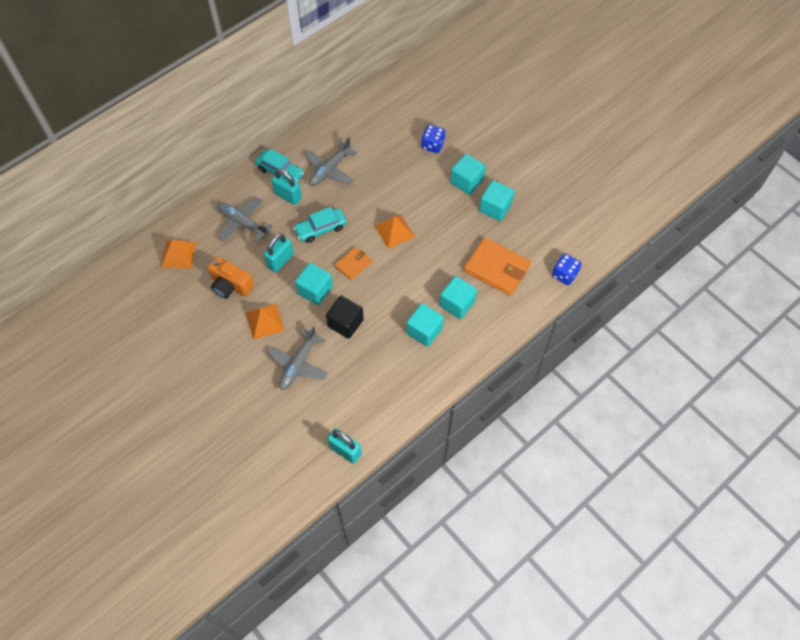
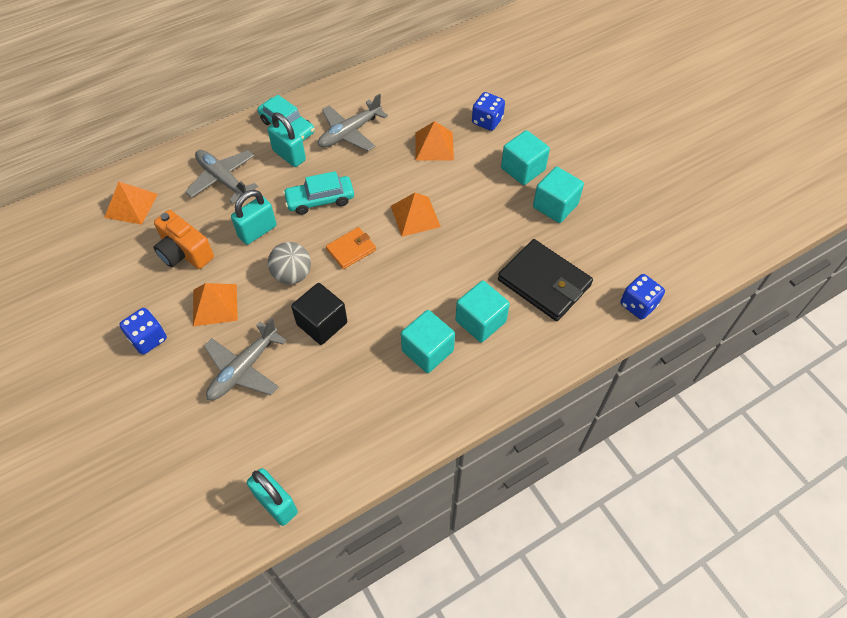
camera: 10 degrees right, 5 degrees down
(224, 353) = (148, 339): none -> blue dice
(315, 290) = (292, 275): turquoise cube -> grey ball
(397, 172) = (434, 146): none -> orange pyramid
(496, 268) = (544, 283): orange wallet -> black wallet

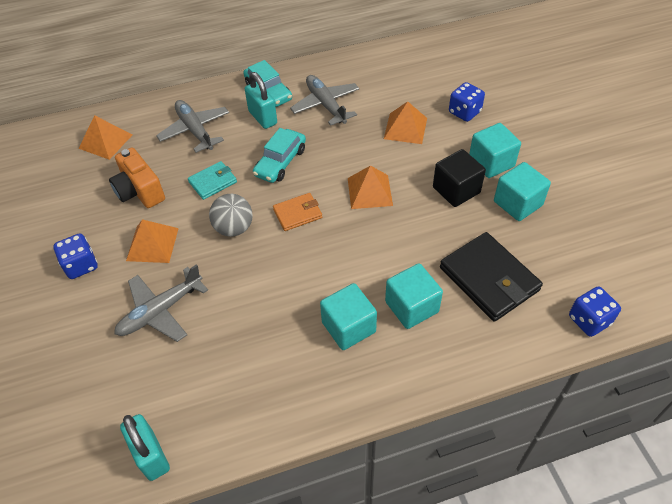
camera: 15 degrees right, 5 degrees down
(257, 231) = (213, 182): turquoise padlock -> turquoise wallet
(320, 200) = (280, 162): turquoise car -> turquoise car turned 60 degrees counterclockwise
(322, 323) = (249, 280): black cube -> black cube (456, 190)
(349, 132) = (326, 105): grey plane -> grey plane turned 90 degrees clockwise

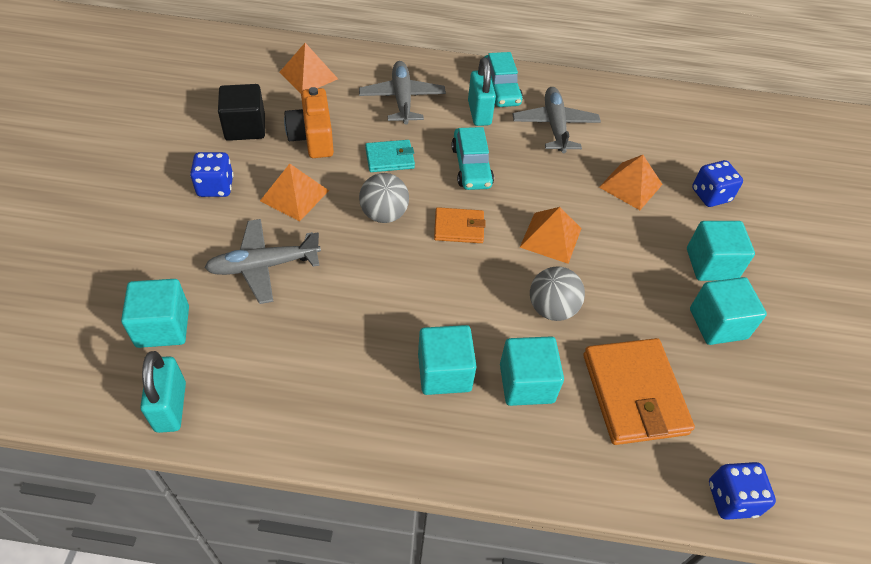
camera: 20 degrees right, 0 degrees up
(105, 397) = (163, 326): none -> turquoise cube
(280, 162) = (471, 166): turquoise car -> turquoise car turned 60 degrees counterclockwise
(399, 244) = (552, 308): none -> grey ball
(456, 190) = (651, 277): black cube -> black cube (245, 127)
(489, 279) = (634, 394): black wallet -> orange wallet

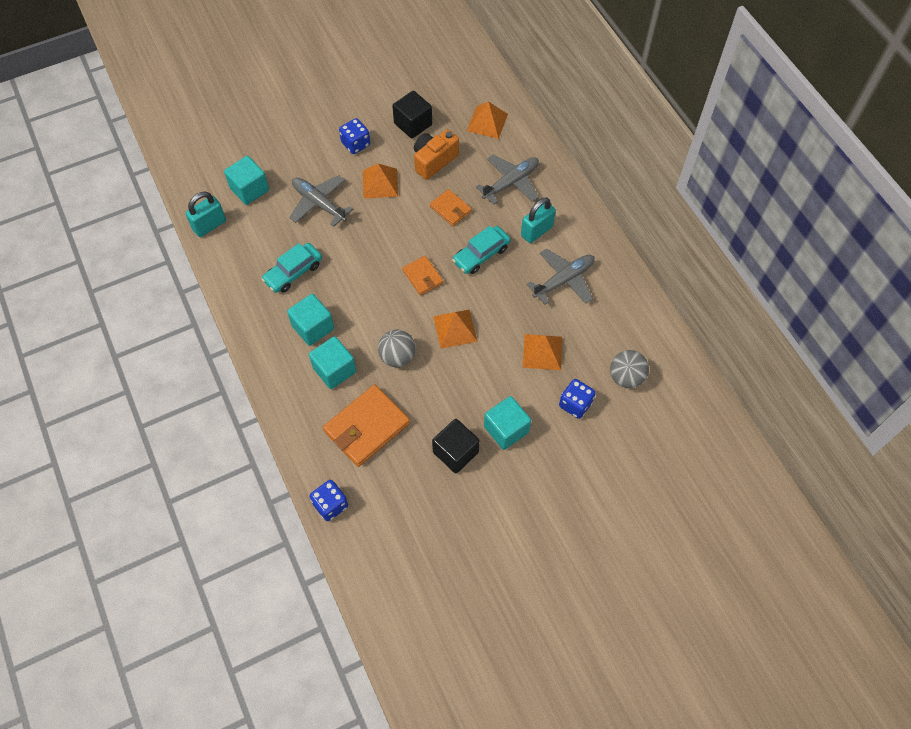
camera: 60 degrees right, 10 degrees up
(384, 214) = (402, 234): grey ball -> grey ball (626, 377)
(390, 158) = (450, 209): turquoise wallet -> orange wallet
(500, 89) = (574, 229): turquoise car -> turquoise car (293, 272)
(717, 324) = (455, 452): turquoise cube -> black cube

